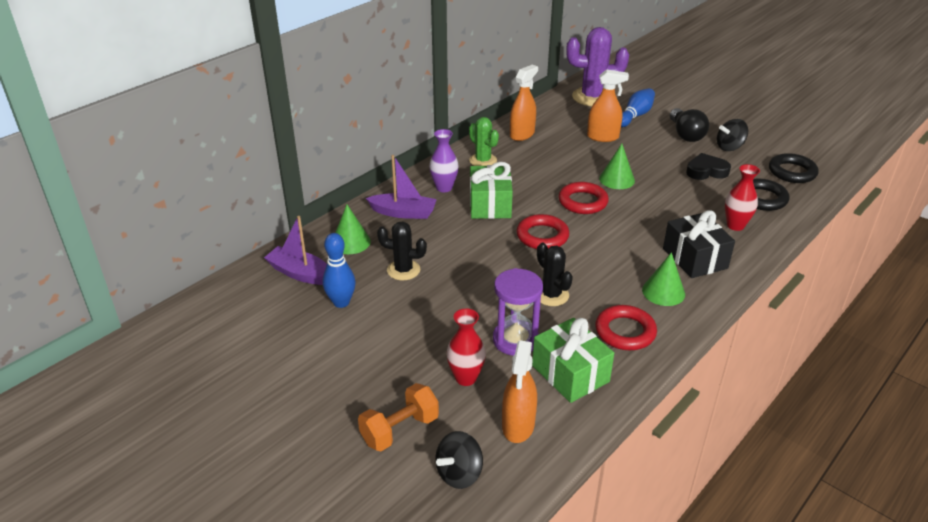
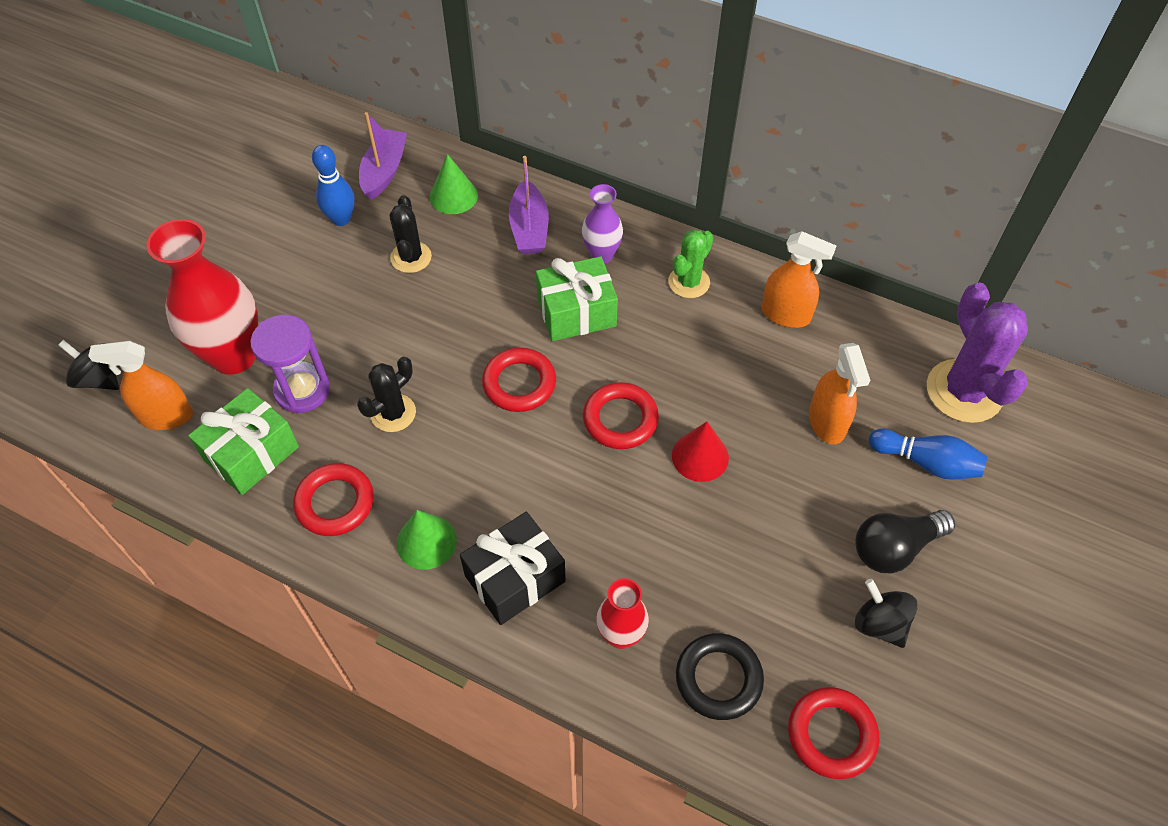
camera: 75 degrees right, 20 degrees up
(400, 430) = (154, 318): orange dumbbell -> none
(466, 378) = (234, 356): red vase -> red vase, size x1.87
(617, 179) = (700, 456): green cone -> red cone
(706, 171) = (777, 586): black heart -> none
(792, 172) = (831, 734): black ring -> red ring

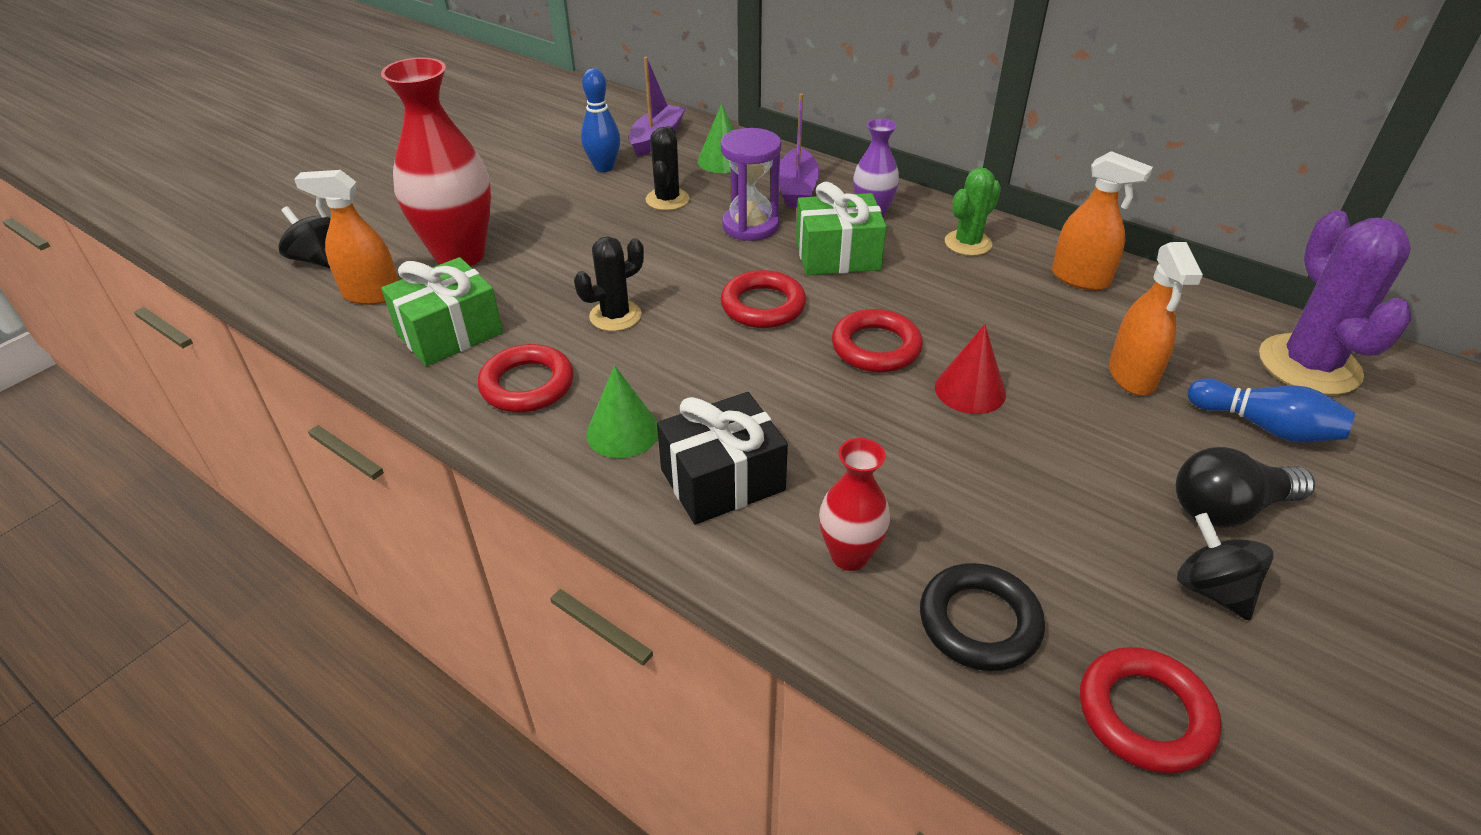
camera: 10 degrees right, 15 degrees down
(302, 390) = (522, 288): purple hourglass -> purple hourglass (750, 226)

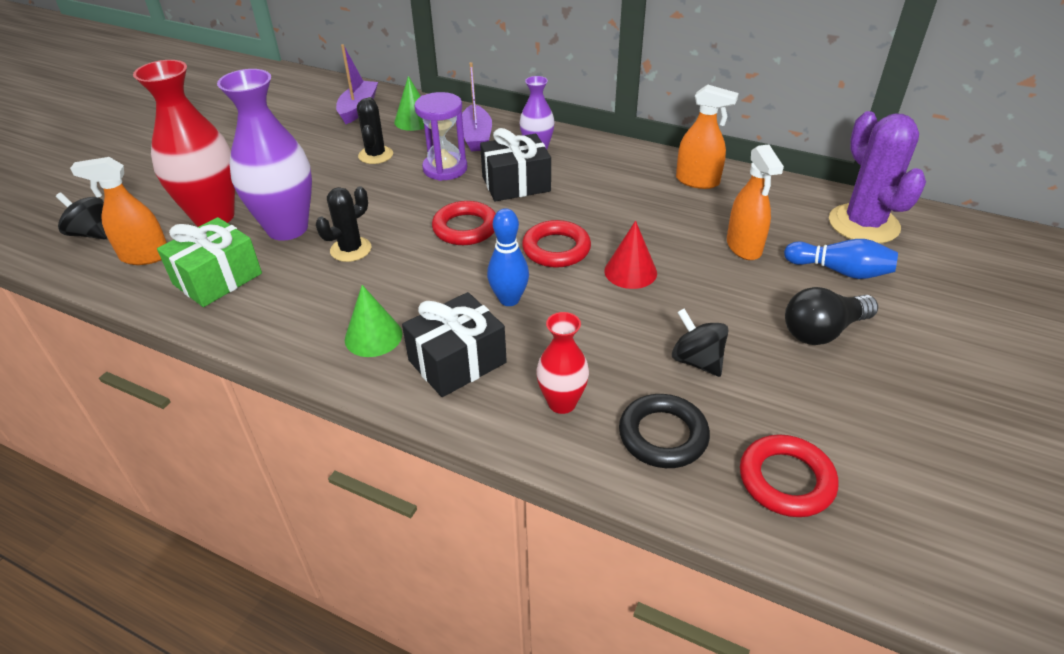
camera: 10 degrees left, 0 degrees up
(527, 385) = (290, 311): red ring -> none
(544, 280) = (287, 228): none -> purple vase
(604, 167) = (319, 135): blue bowling pin -> blue bowling pin (509, 299)
(837, 255) = (516, 184): green gift -> black gift
(968, 243) = (612, 164): green cactus -> none
(1211, 589) = (819, 388): black spinning top -> black spinning top (696, 361)

